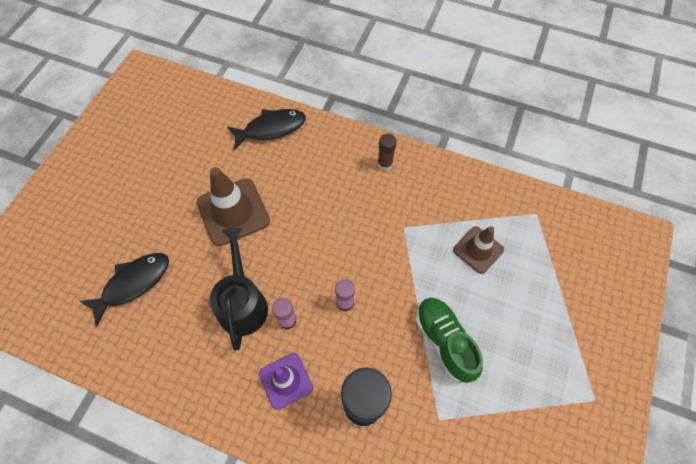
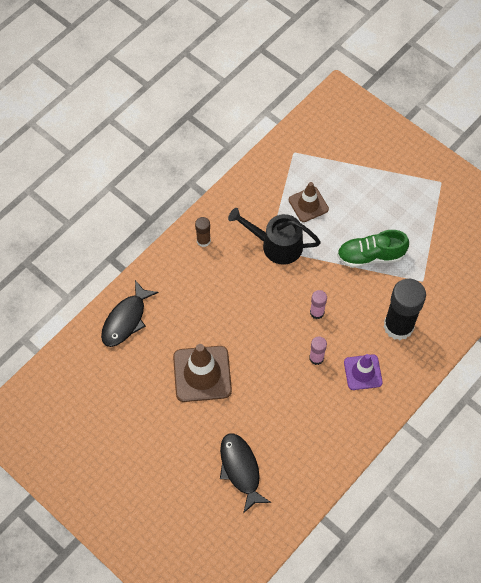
camera: 70 degrees left, 0 degrees up
(242, 303) = (290, 387): black watering can -> black watering can (276, 245)
(271, 128) = (126, 319): black fish -> black fish turned 150 degrees counterclockwise

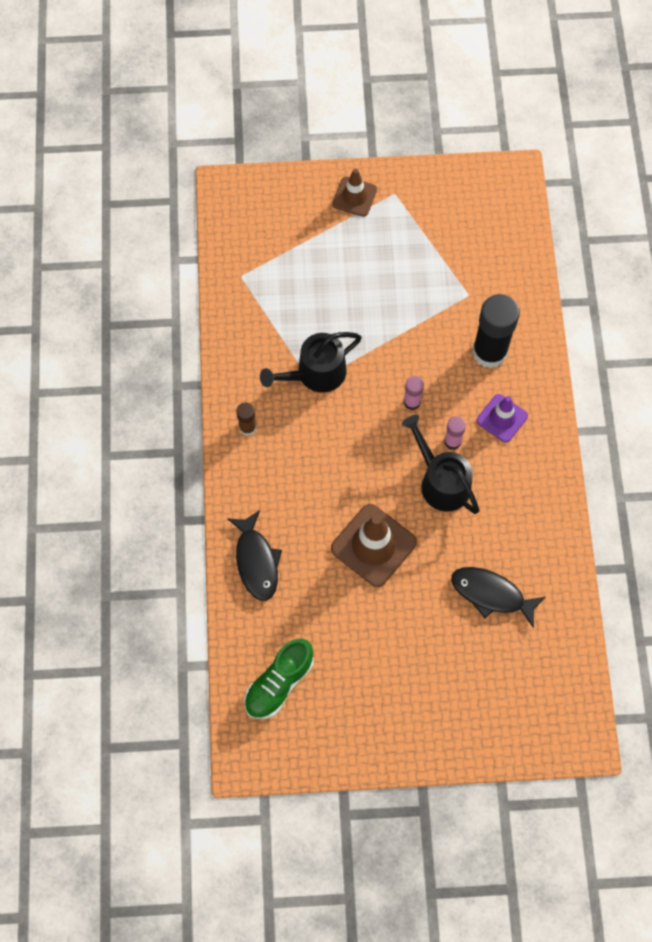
camera: 45 degrees left, 5 degrees up
(283, 375) = (441, 481): none -> black watering can
(308, 204) = (304, 313): brown traffic cone -> brown traffic cone (354, 197)
(370, 256) = (404, 312): green shoe -> green shoe (279, 683)

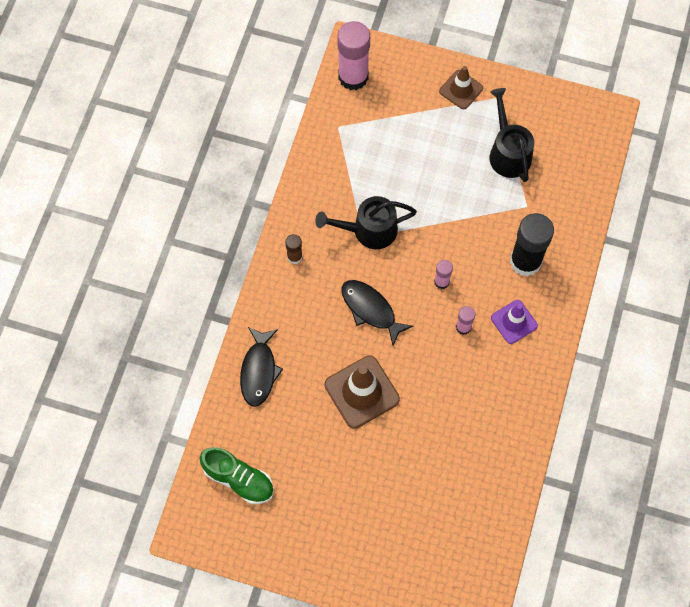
camera: 20 degrees right, 0 degrees up
(236, 219) = (353, 77): none -> pink glue stick
(279, 683) = (238, 479): green shoe -> green shoe turned 120 degrees counterclockwise
(441, 481) = (440, 358): black watering can -> black watering can (508, 152)
(491, 594) = (446, 468): black fish -> black fish (370, 310)

